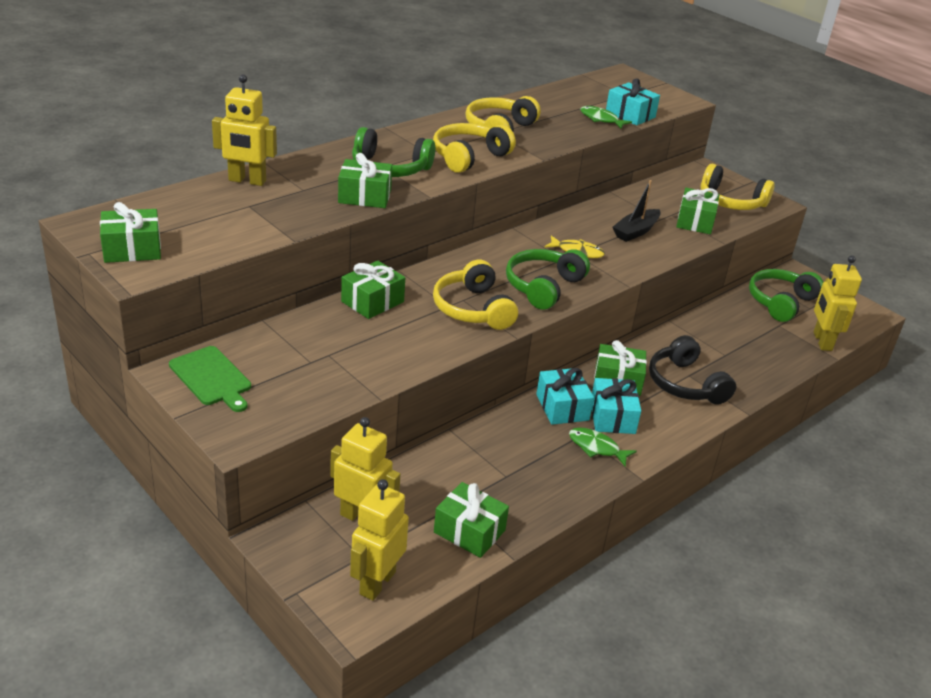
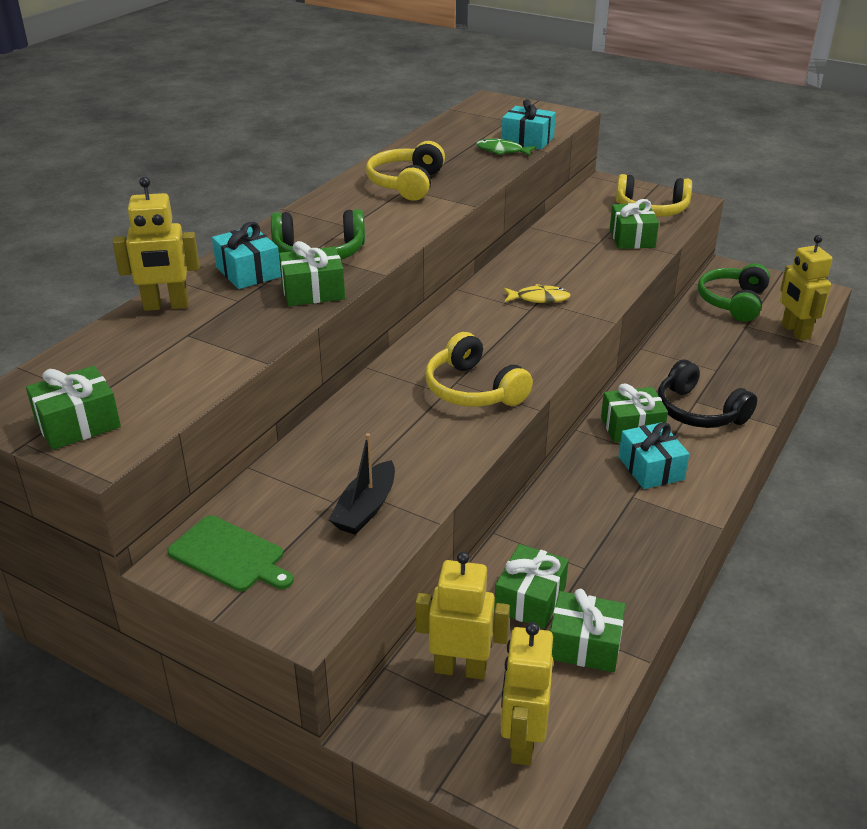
camera: 15 degrees left, 0 degrees up
(372, 302) = (360, 411): green gift -> green gift (530, 599)
(468, 157) = (395, 221): yellow headphones -> none
(543, 287) = (529, 345): green headphones -> none
(562, 407) = (595, 472): turquoise gift -> turquoise gift (248, 272)
(596, 447) = (655, 507): green fish -> none
(635, 231) = (582, 262): black boat -> black boat (365, 508)

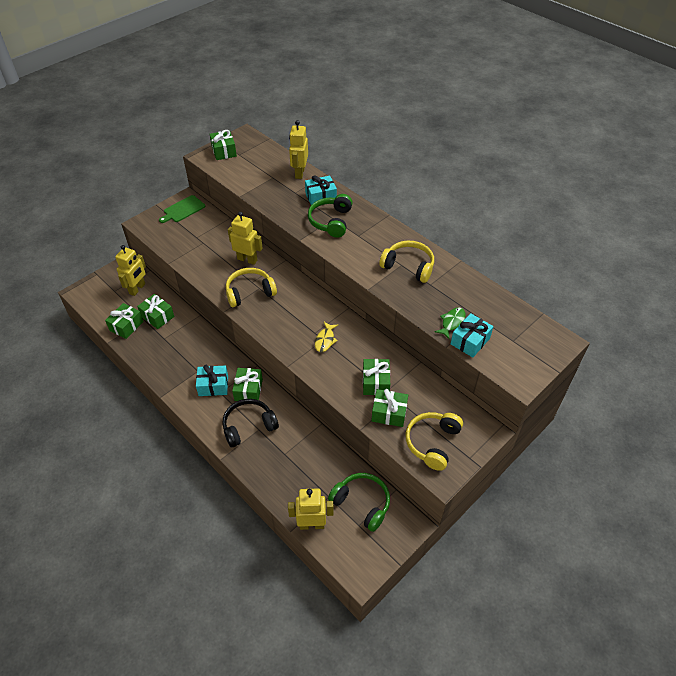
camera: 105 degrees right, 15 degrees up
(313, 291) = (293, 215): green gift -> green gift (375, 382)
(365, 508) = (187, 245): black boat -> none
(522, 741) = (99, 297): yellow robot -> yellow robot (247, 259)

